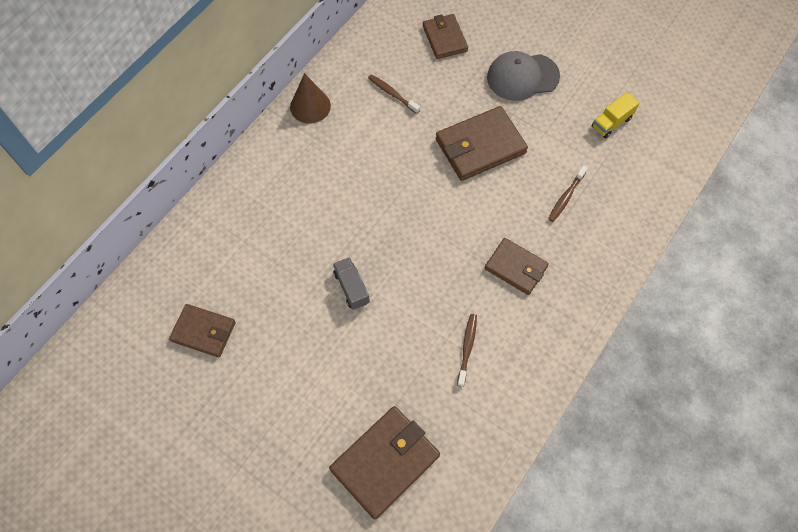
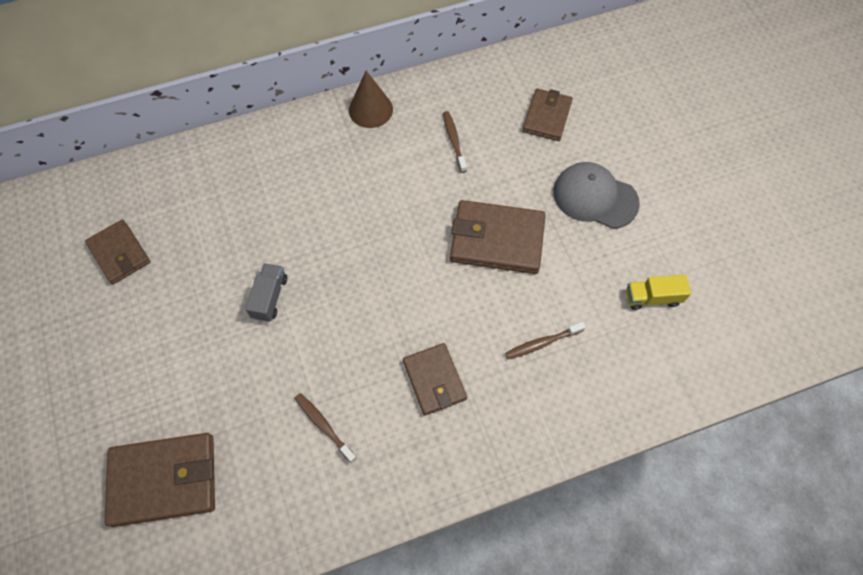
camera: 35 degrees right, 0 degrees up
(467, 348) = (324, 426): brown toothbrush -> brown toothbrush turned 90 degrees counterclockwise

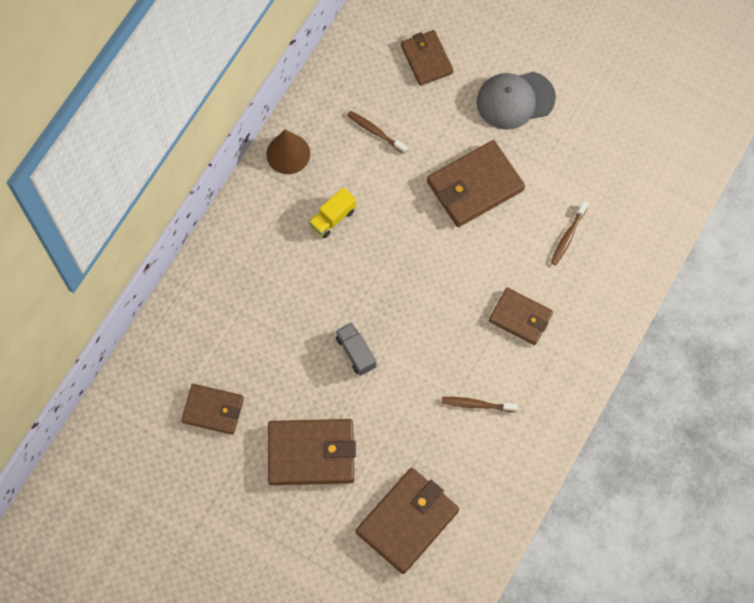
camera: 40 degrees left, 5 degrees up
(152, 350) = (311, 453): none -> brown wallet
(652, 297) = (613, 147): yellow truck -> yellow truck (332, 218)

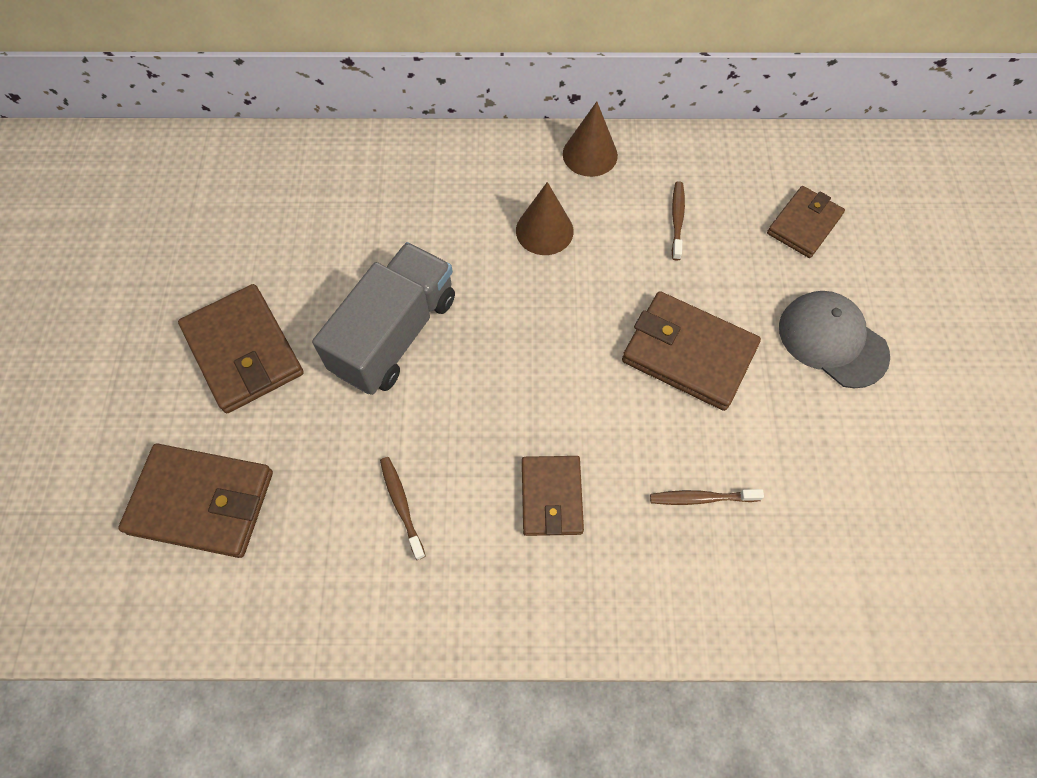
camera: 60 degrees right, 5 degrees down
(213, 410) = (250, 232): brown wallet -> none
(332, 218) = (544, 230): yellow truck -> brown cone
(356, 352) = (395, 334): grey truck -> grey truck, size x2.15

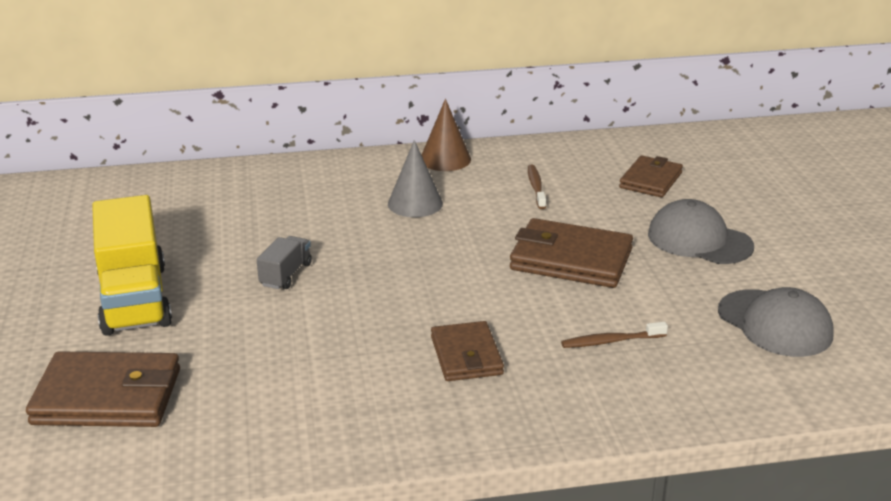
camera: 10 degrees left, 35 degrees down
(243, 351) = (134, 299): brown wallet -> yellow truck
(395, 334) = (286, 275): grey truck -> grey truck, size x0.47
(401, 505) = (317, 377): brown toothbrush -> none
(544, 230) = (415, 203): brown cone -> grey cone
(878, 497) = (775, 323): none -> grey cap

